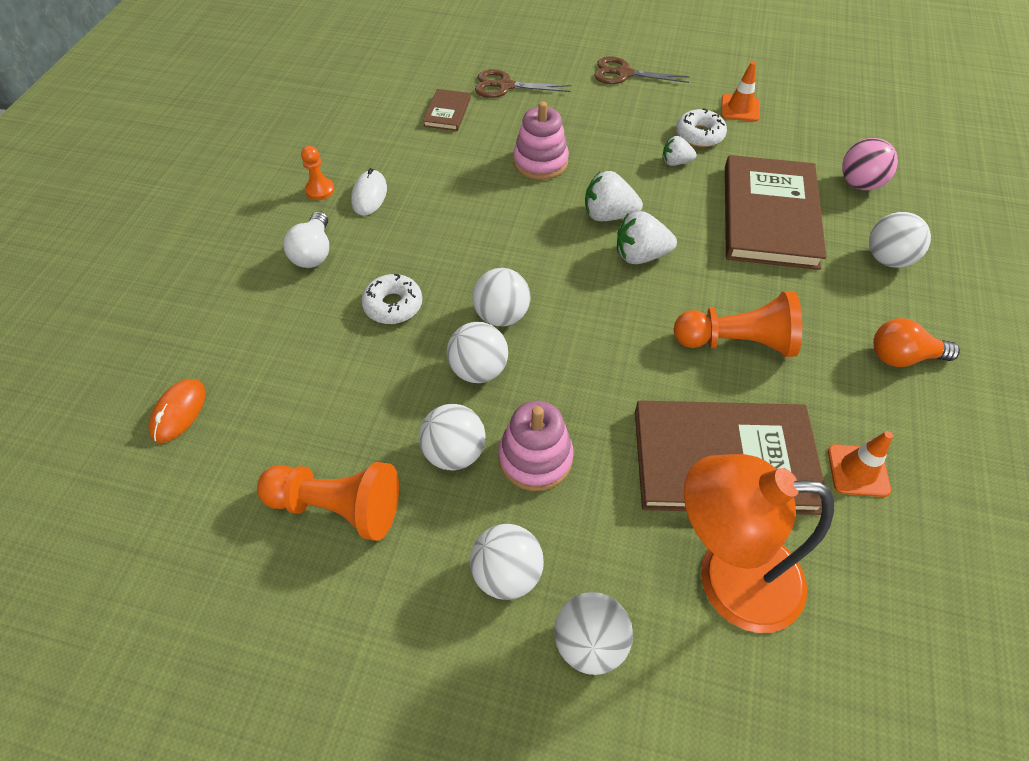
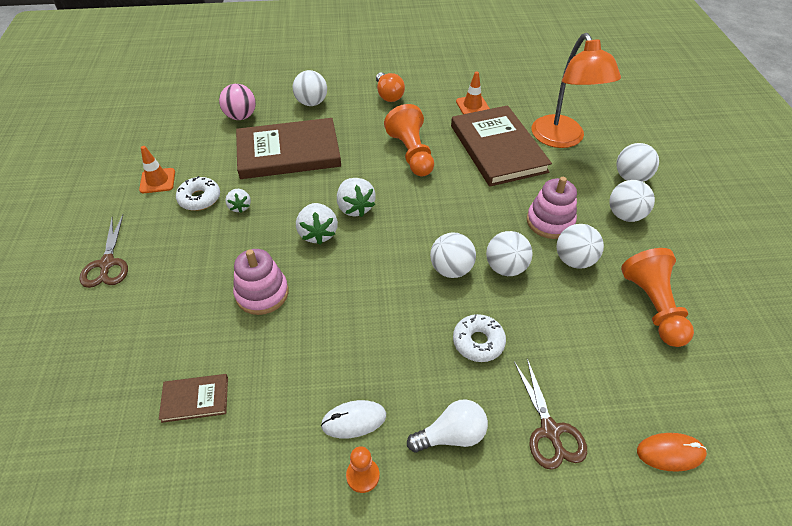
camera: 110 degrees left, 5 degrees down
(505, 86) = (137, 358): brown scissors -> brown scissors (550, 431)

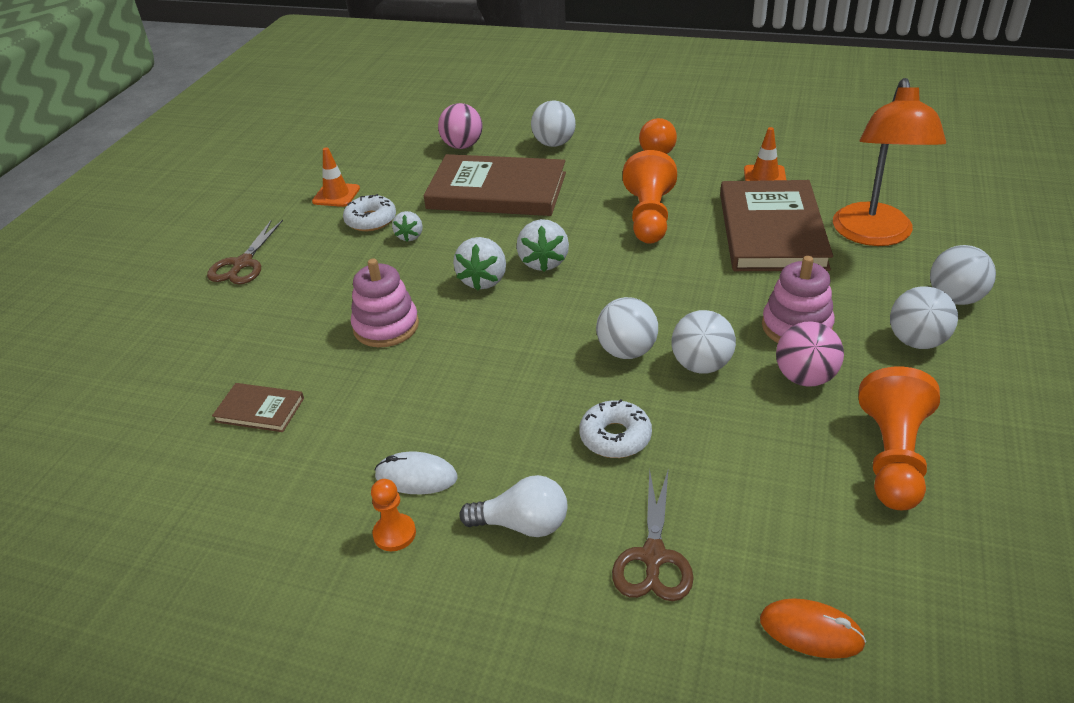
camera: 25 degrees right, 10 degrees down
(574, 260) = (805, 378): white ball -> pink ball

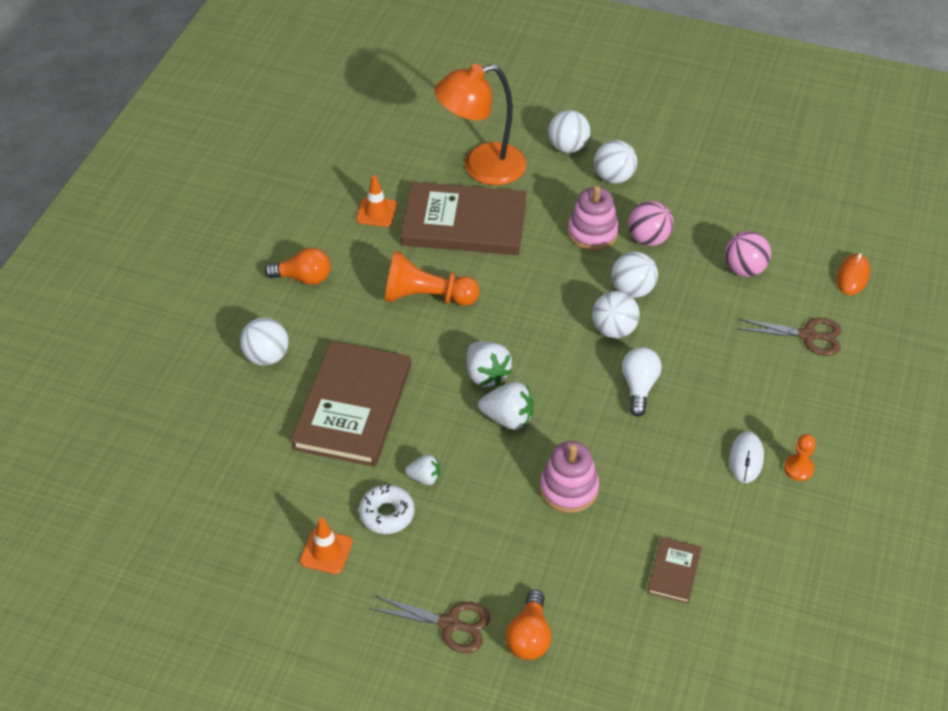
camera: 90 degrees left, 10 degrees up
(213, 310) = (529, 636): none -> orange light bulb
(462, 146) = (246, 437): pink ball -> pink ball (744, 269)
(522, 524) = (786, 398): white light bulb -> white light bulb (639, 387)
(543, 262) = (486, 375): white strawberry -> white strawberry turned 60 degrees clockwise
(615, 437) = (705, 344): white donut -> none
(874, 235) = (482, 167): orange lamp -> orange lamp turned 150 degrees clockwise
(892, 457) = (723, 215): orange pawn -> none

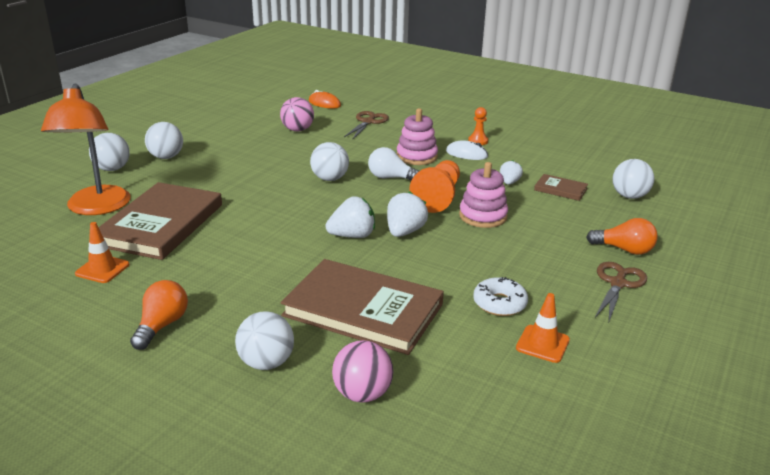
camera: 80 degrees left, 20 degrees down
(424, 478) = (460, 279): white strawberry -> white strawberry (509, 182)
(426, 297) = (241, 254): orange pawn -> orange pawn (438, 197)
(592, 232) = (220, 173): pink stacking toy -> pink stacking toy (416, 156)
(632, 290) = (293, 167): white ball -> white ball (629, 196)
(648, 239) = (244, 154): pink ball -> pink ball (362, 394)

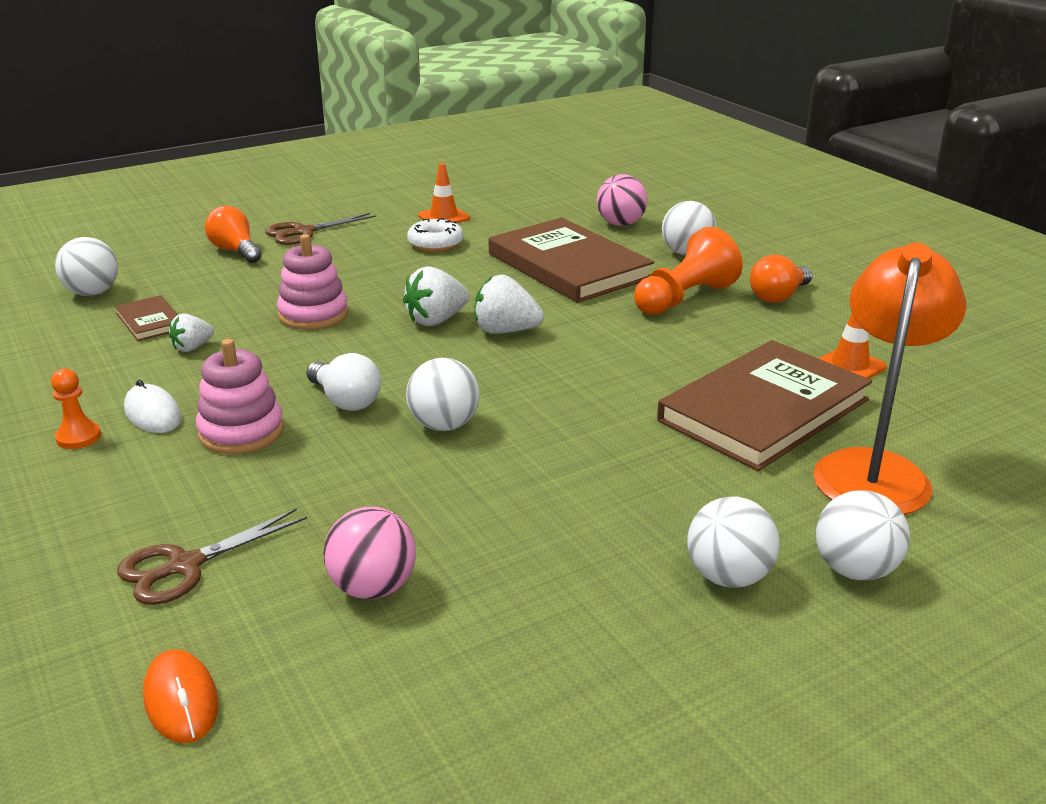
camera: 150 degrees left, 0 degrees up
(438, 197) = (326, 352): orange pawn -> orange pawn (684, 298)

